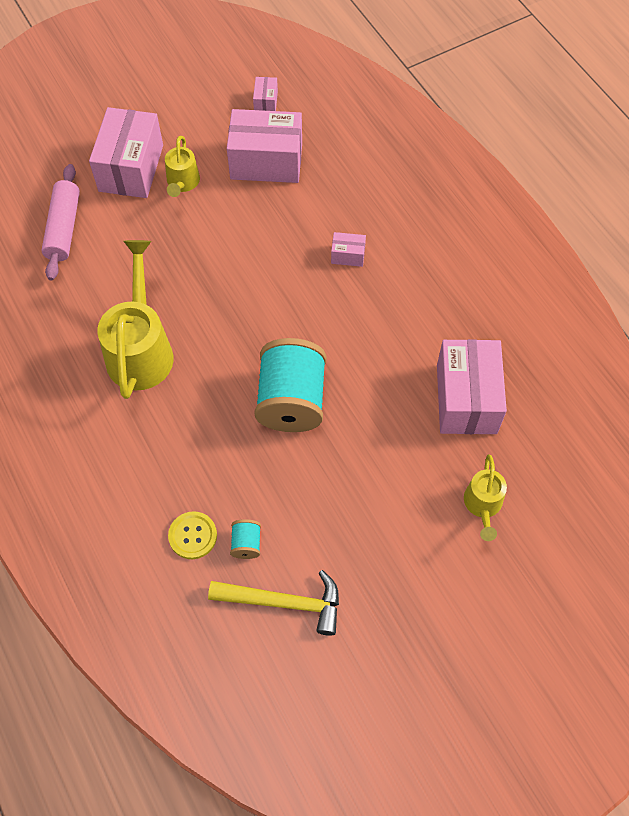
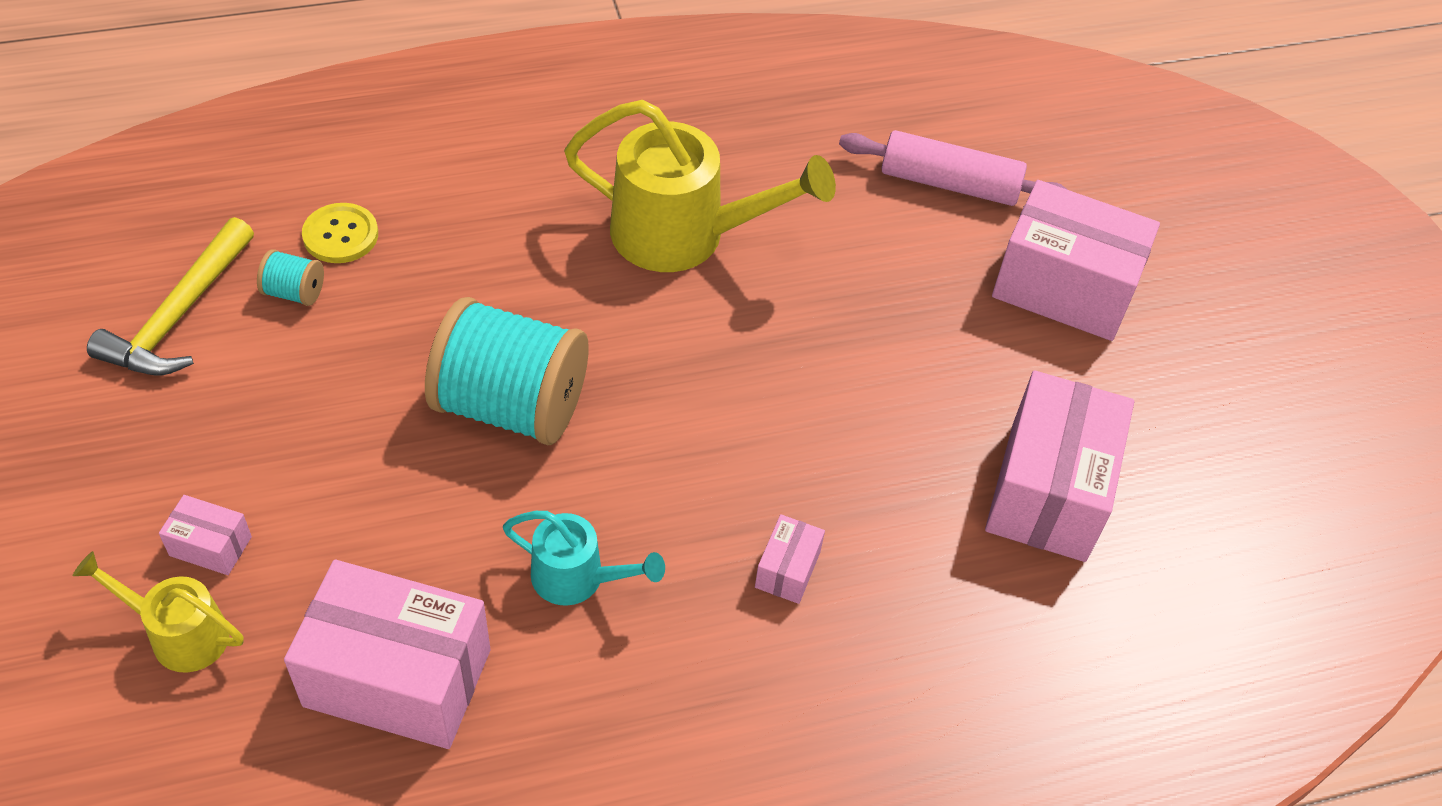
camera: 100 degrees right, 10 degrees down
(182, 183) = (1016, 352): yellow watering can -> none
(266, 102) = (1207, 527): pink box -> pink box (210, 546)
(385, 339) = (578, 578): none -> turquoise watering can

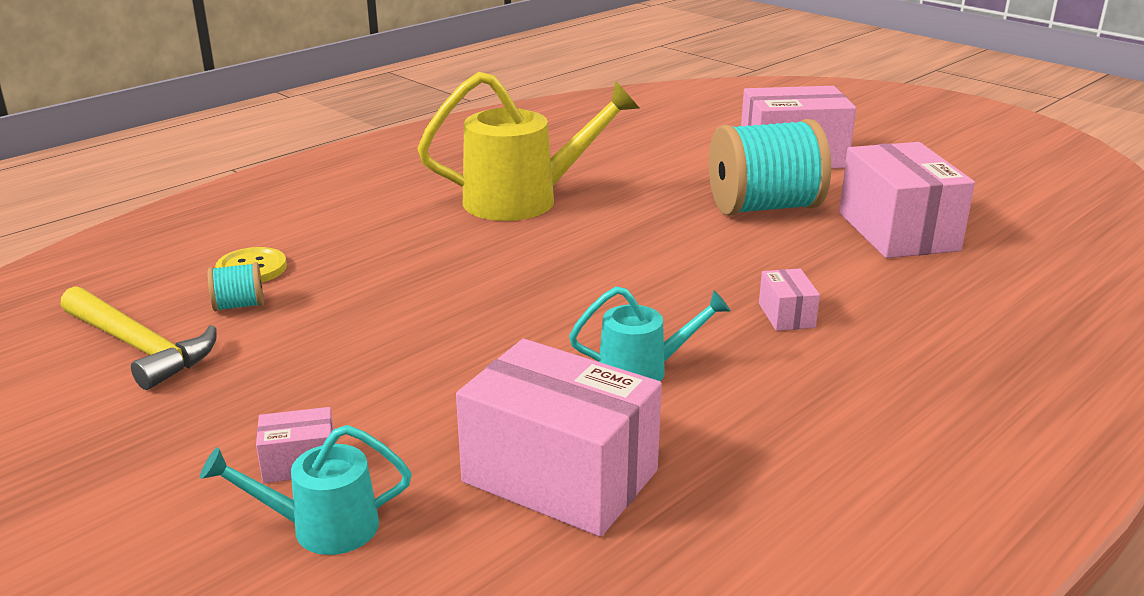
camera: 25 degrees left, 25 degrees down
(179, 316) = (140, 347): yellow hammer -> yellow hammer turned 45 degrees counterclockwise
(179, 633) = (322, 527): yellow watering can -> turquoise watering can
(397, 677) = (560, 476): pink box -> pink box turned 45 degrees clockwise
(511, 405) = (487, 306): turquoise spool -> turquoise spool (764, 207)
(949, 183) = (671, 139): pink rolling pin -> none

